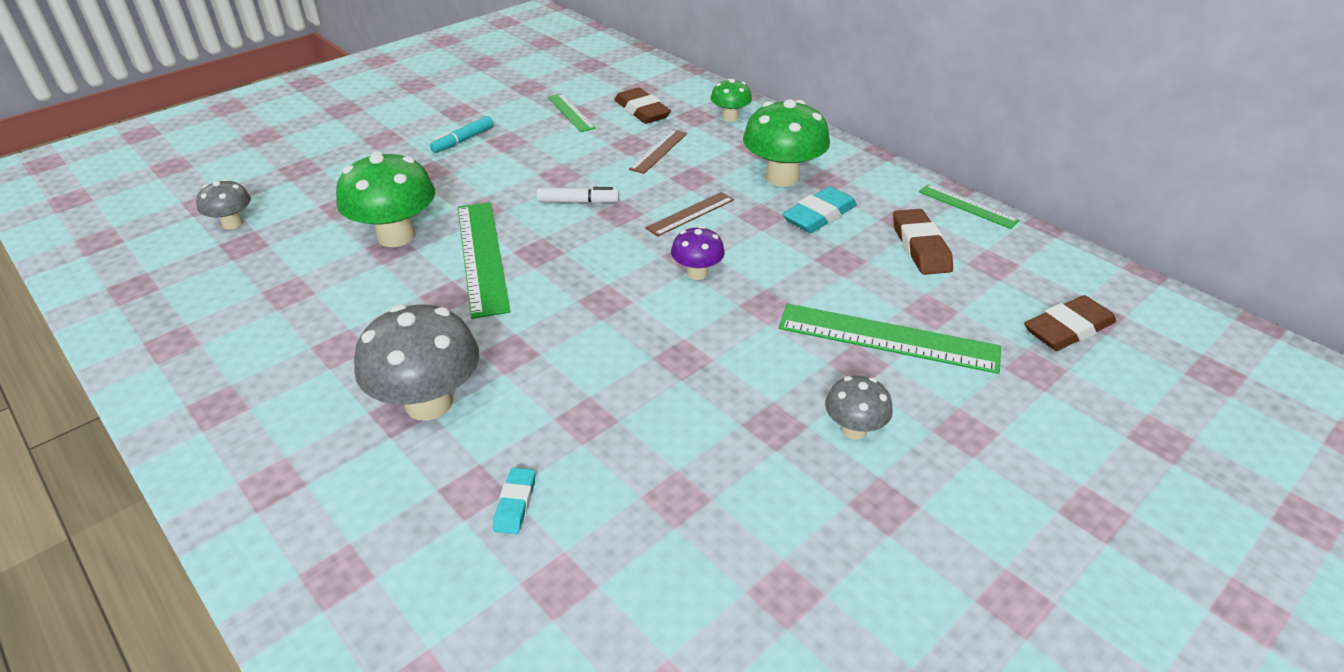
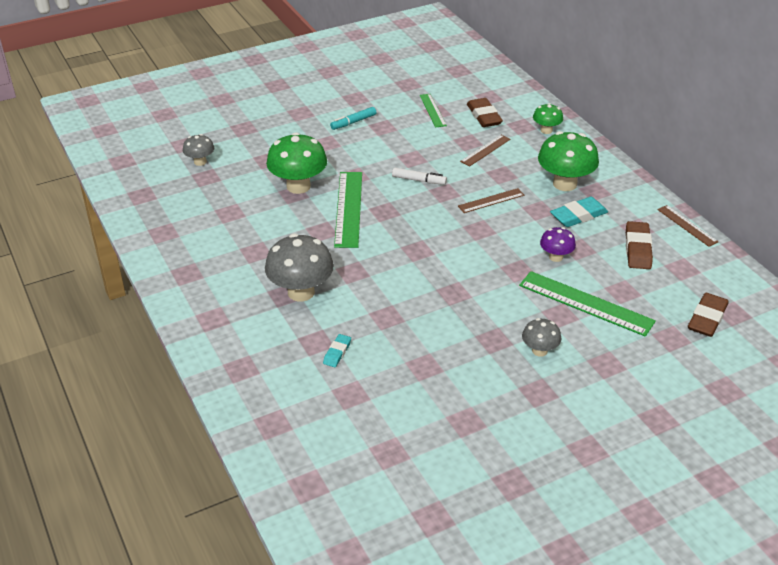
camera: 15 degrees right, 0 degrees up
(697, 273) = (481, 242): purple mushroom -> purple mushroom (556, 257)
(967, 206) = (687, 225): green ruler -> brown ruler
(1068, 329) = (707, 318): brown eraser -> brown eraser turned 45 degrees counterclockwise

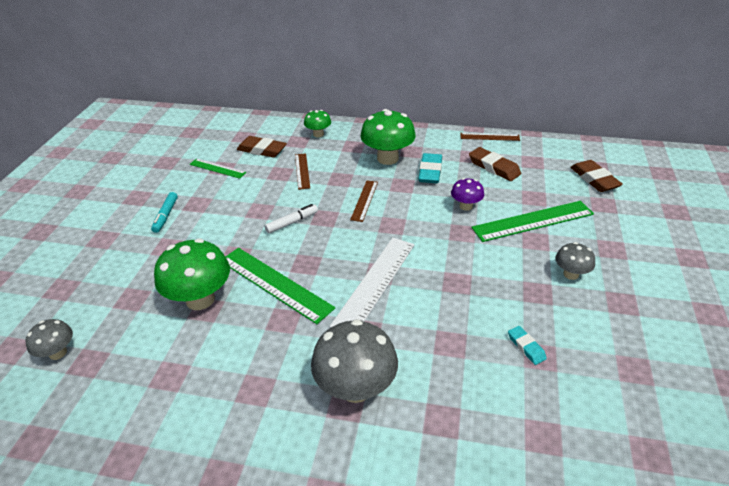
camera: 50 degrees left, 0 degrees up
(337, 353) = (472, 411): turquoise eraser -> turquoise eraser (526, 347)
(404, 253) = (375, 283): none -> white ruler

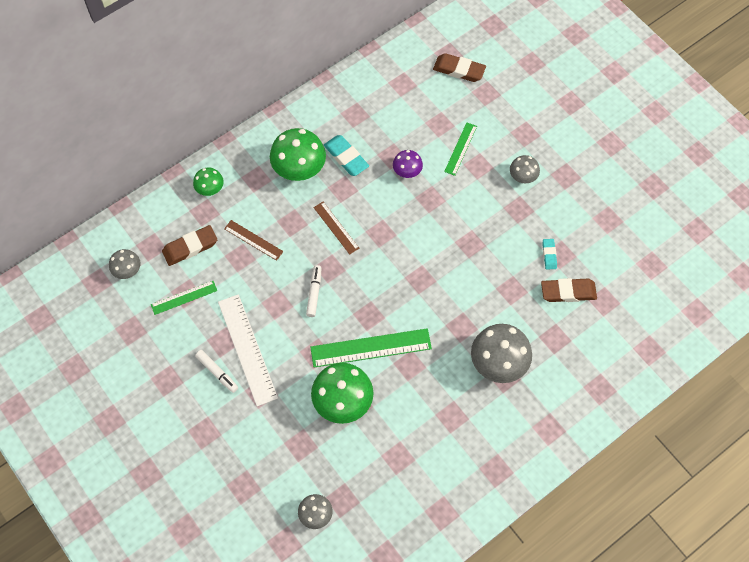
camera: 50 degrees left, 25 degrees up
(165, 216) = (217, 373): turquoise marker -> white marker
(213, 138) = (128, 271): none -> grey mushroom
(375, 283) = (427, 289): white ruler -> white ruler (247, 349)
(489, 137) = (344, 79): brown ruler -> none
(494, 167) = (384, 114): brown eraser -> brown eraser (568, 292)
(526, 347) = (549, 255): turquoise eraser -> turquoise eraser turned 75 degrees clockwise
(533, 221) = (460, 149): green ruler -> green ruler, size x0.57

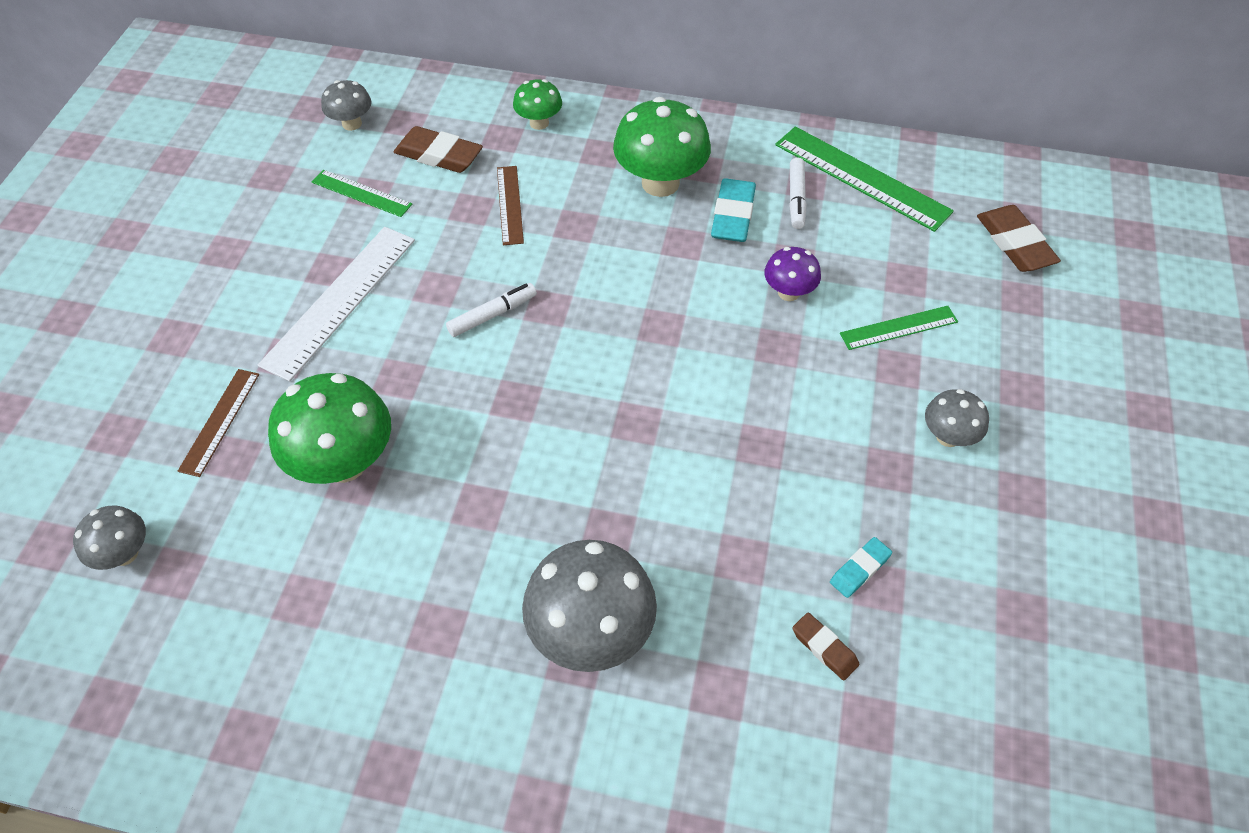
camera: 50 degrees right, 10 degrees down
(217, 373) = (277, 293): white marker -> white marker (796, 199)
(336, 227) = (617, 273): brown ruler -> brown ruler (220, 421)
(371, 348) = (464, 437): green ruler -> green ruler (861, 178)
(568, 292) = (824, 648): brown eraser -> brown eraser, size x0.57

